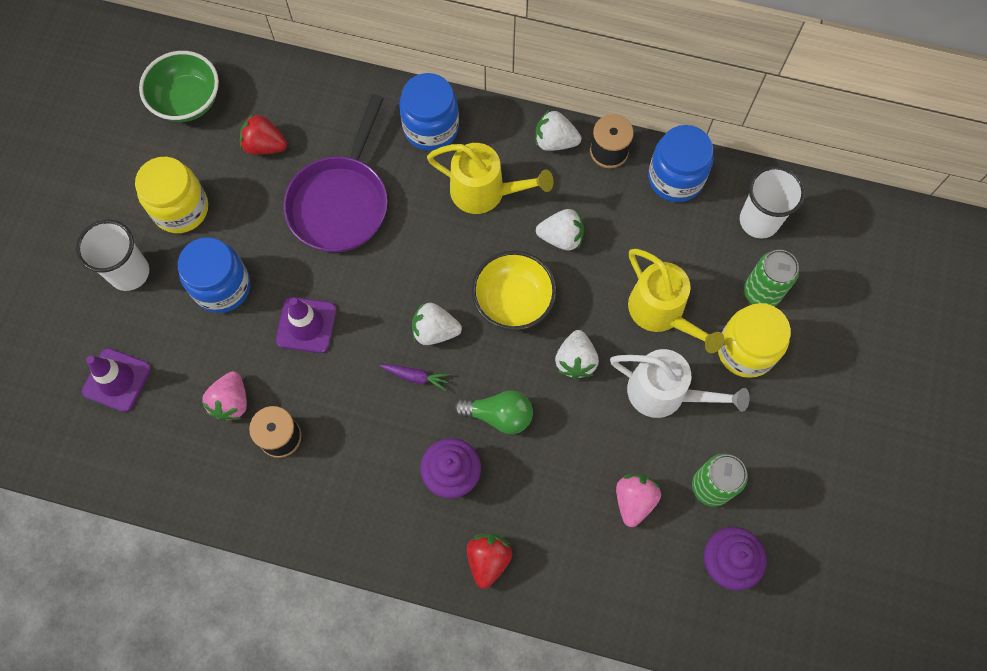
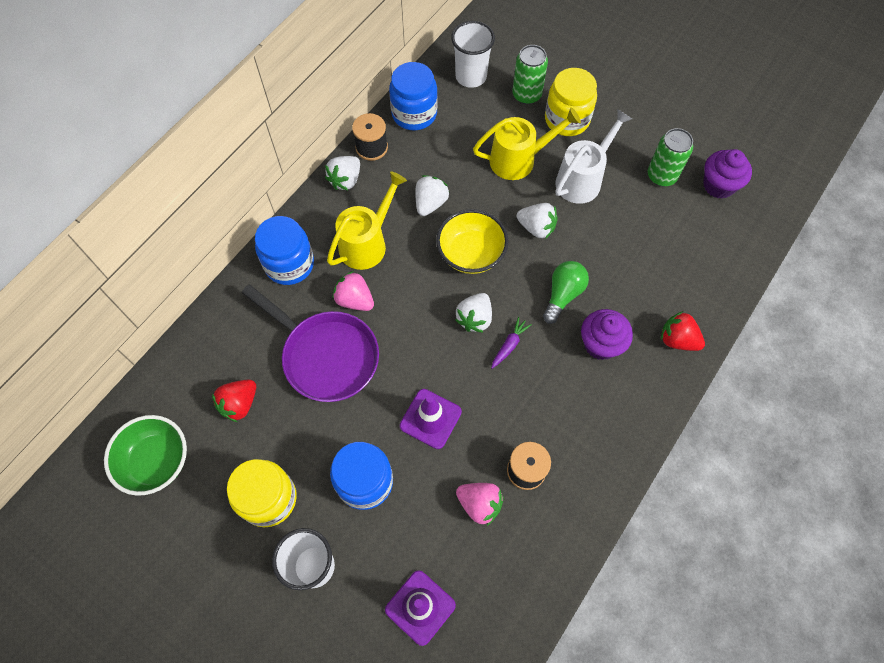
camera: 70 degrees left, 5 degrees down
(634, 500) = (658, 226): pink strawberry -> pink strawberry (355, 300)

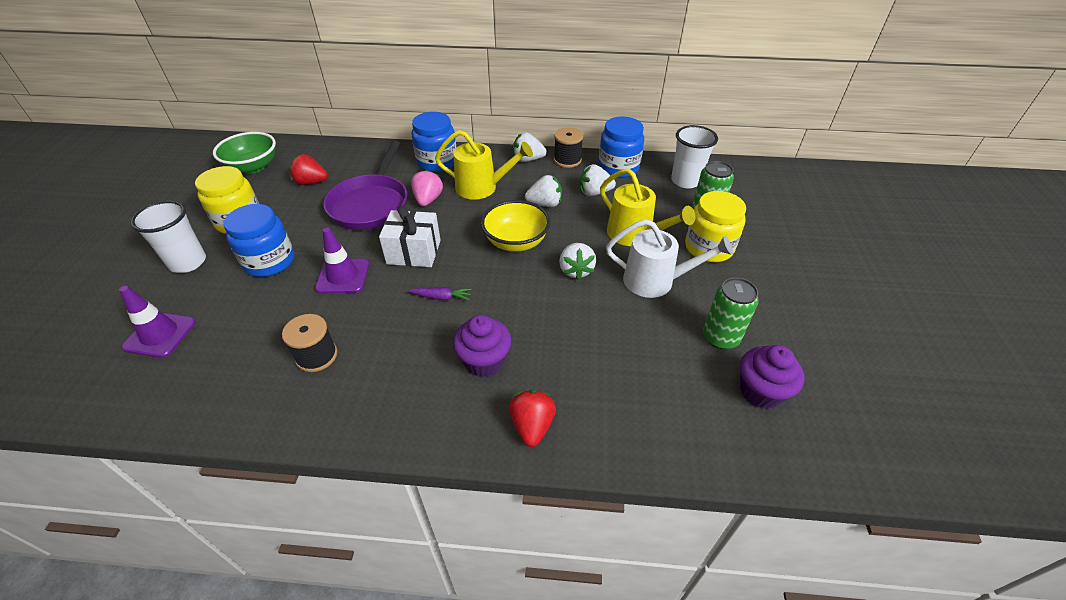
camera: 60 degrees right, 20 degrees down
(432, 344) = (414, 252): none -> white gift
(474, 318) = (454, 267): white strawberry -> white strawberry (594, 192)
(479, 504) = (270, 336): pink strawberry -> none
(563, 295) = (519, 313): green light bulb -> none

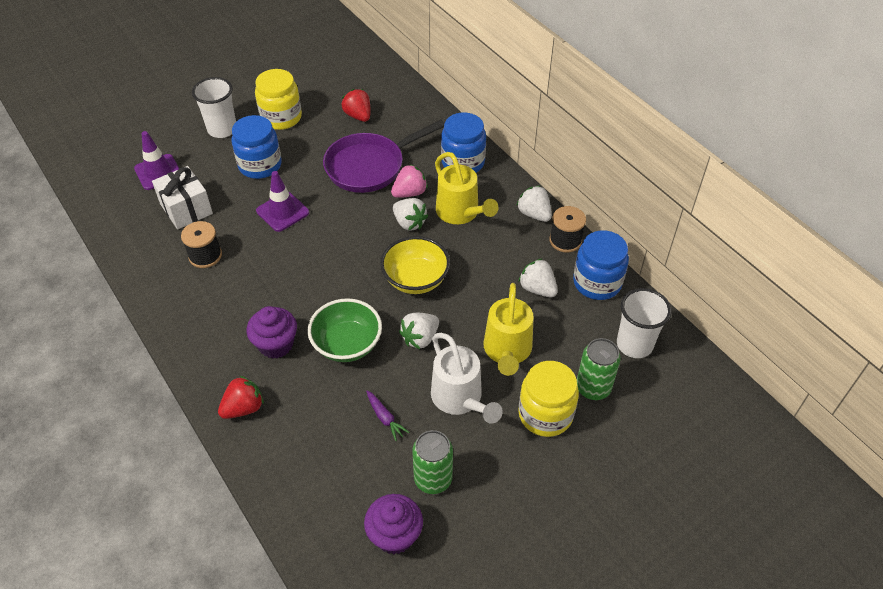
camera: 50 degrees right, 5 degrees up
(253, 167) = (341, 73): green bowl -> green bowl (347, 344)
(414, 252) = (343, 229): white gift -> white gift (186, 209)
(441, 297) = (313, 279): purple carrot -> purple carrot (385, 418)
(545, 204) = (484, 266): white strawberry -> white strawberry (409, 223)

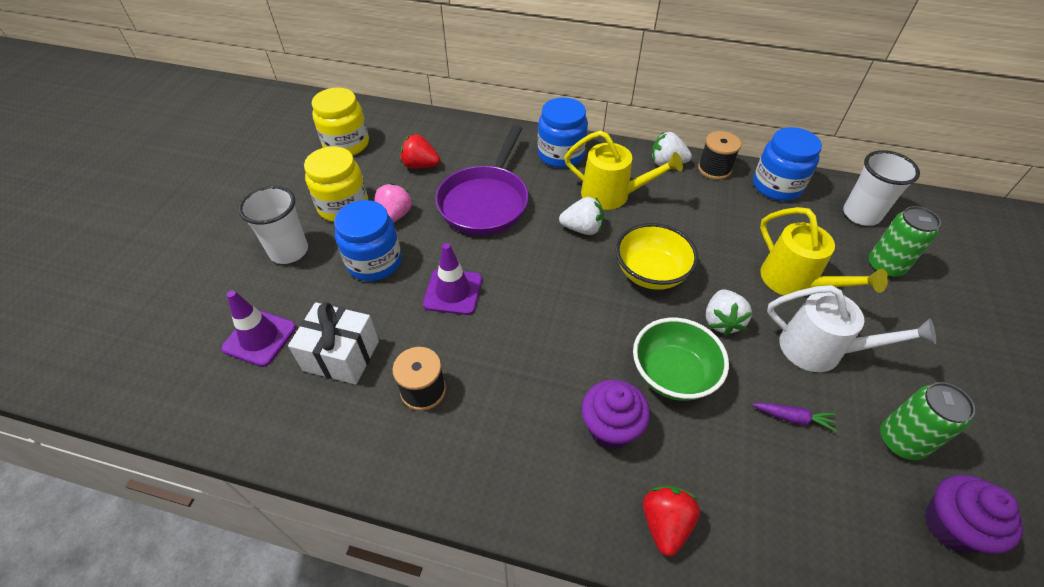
camera: 40 degrees left, 0 degrees up
(409, 193) = (549, 204): pink strawberry -> pink strawberry (394, 216)
(537, 289) = (746, 217): white strawberry -> none
(545, 414) = (888, 312): yellow jar -> yellow jar (346, 144)

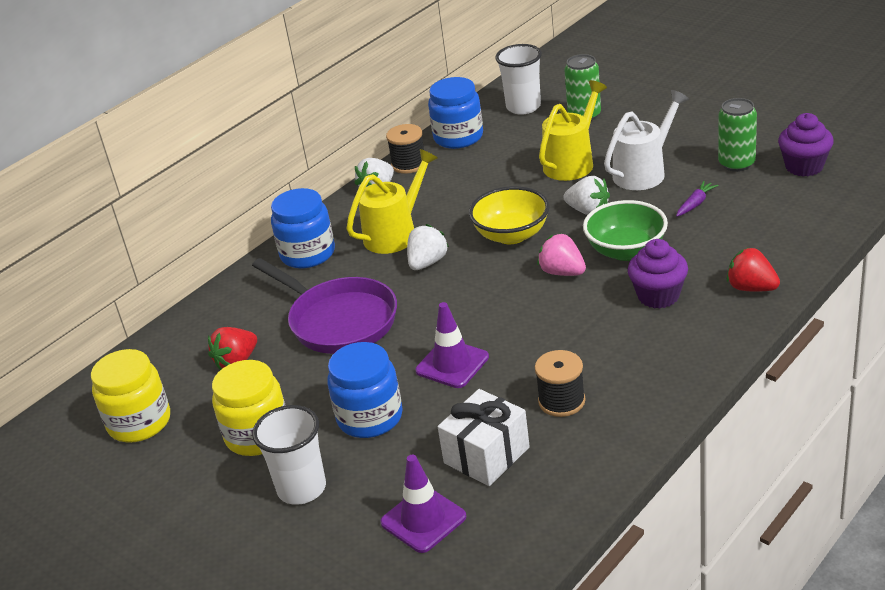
camera: 60 degrees left, 15 degrees down
(394, 216) = (308, 393): pink strawberry -> pink strawberry (562, 272)
(795, 282) = (572, 162): yellow watering can -> yellow watering can turned 45 degrees counterclockwise

